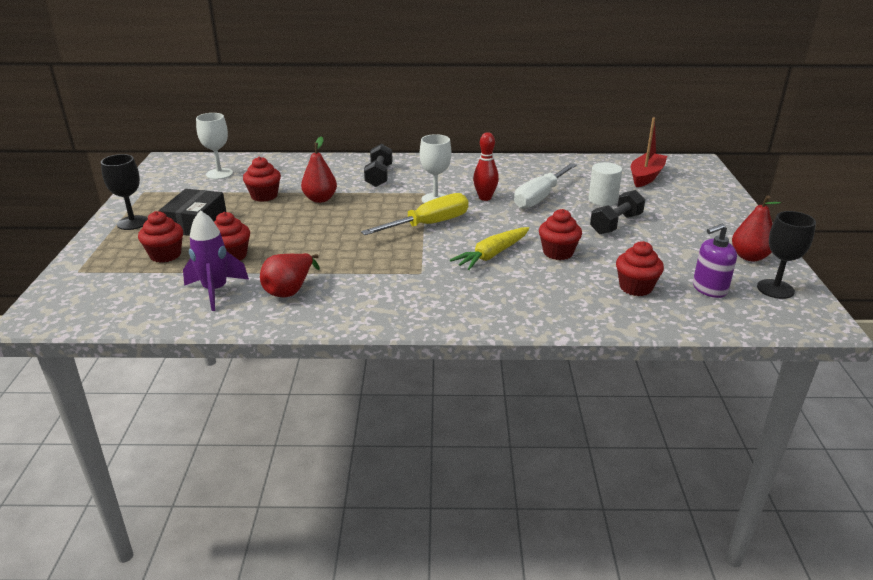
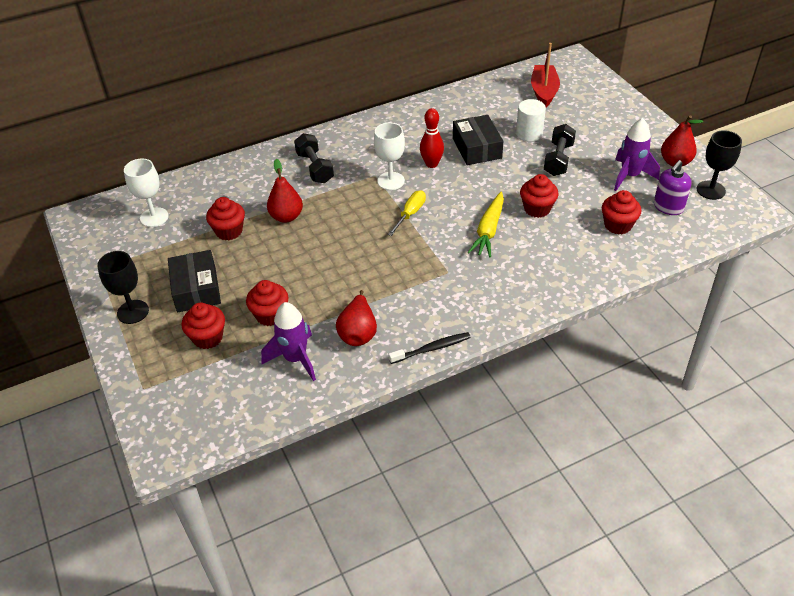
camera: 25 degrees left, 15 degrees up
(343, 323) = (432, 348): none -> black toothbrush
(429, 224) = (410, 213): yellow screwdriver -> yellow screwdriver, size x0.60
(539, 198) = (477, 148): white screwdriver -> black box
(684, 254) = (629, 176): none -> purple rocket

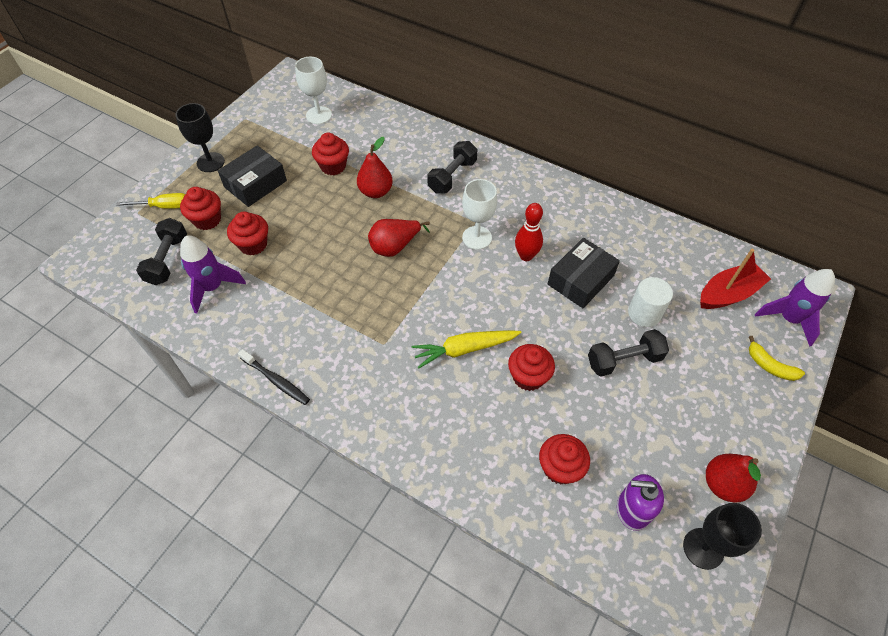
camera: 55 degrees right, 10 degrees up
(231, 382) = (167, 260): none -> black dumbbell
(358, 332) = (266, 315): red pear -> red pear (395, 247)
(410, 213) = (443, 275): yellow screwdriver -> yellow screwdriver (165, 206)
(609, 103) = (770, 366): none -> yellow banana
(629, 176) = (654, 444): purple rocket -> purple rocket (788, 319)

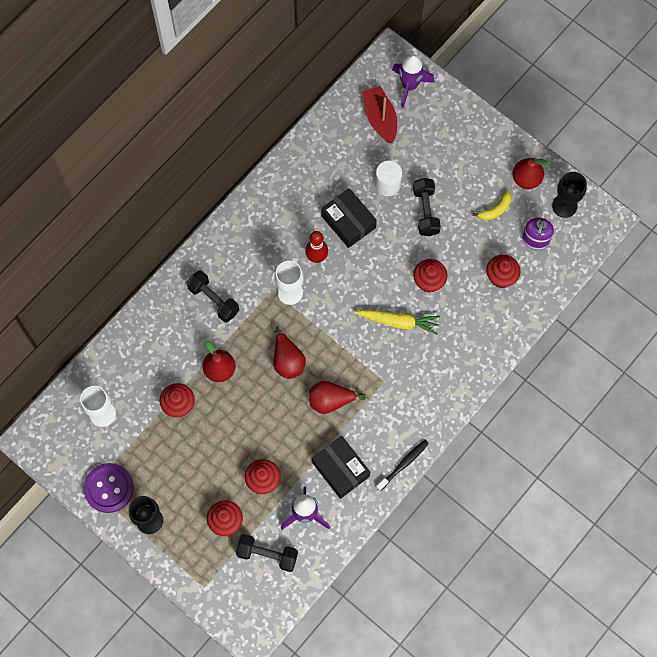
camera: 80 degrees left, 15 degrees up
(165, 206) = (201, 561): yellow screwdriver -> none
(244, 130) = (109, 488): none -> purple button
(255, 184) = (188, 478): black box -> black box (340, 469)
(352, 293) = (331, 401): none -> red pear
(465, 349) = (398, 322): yellow carrot -> yellow carrot turned 75 degrees counterclockwise
(770, 366) = (446, 115): yellow banana -> yellow banana (495, 210)

